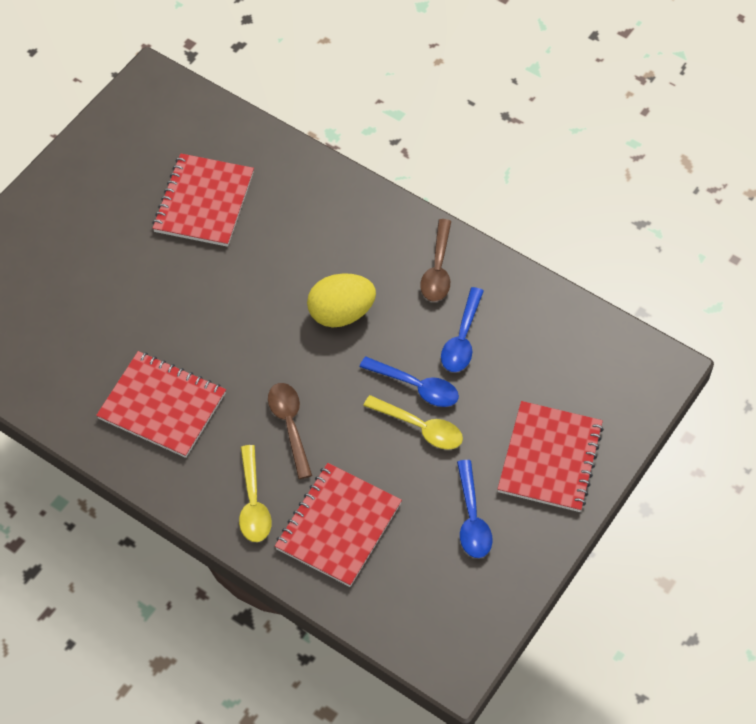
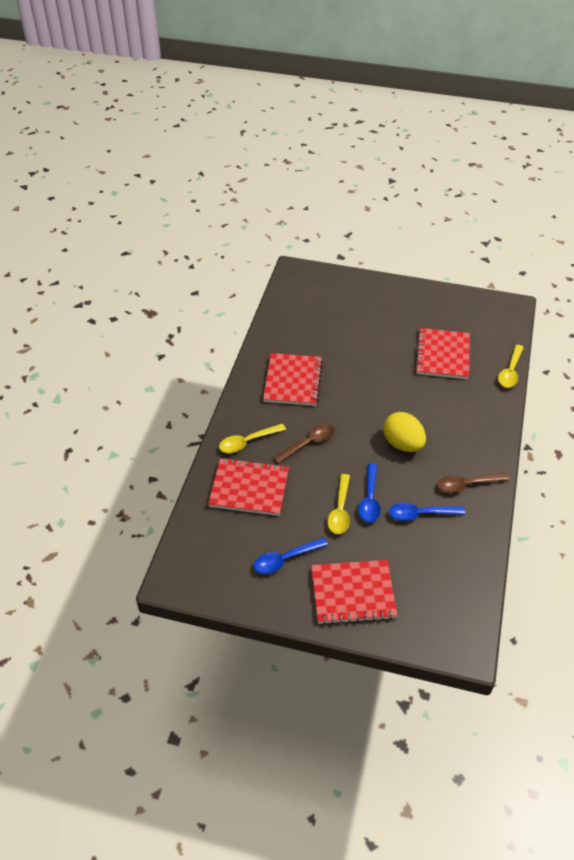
camera: 70 degrees right, 10 degrees down
(204, 202) = (442, 355): red notebook -> red notebook turned 75 degrees counterclockwise
(272, 138) = (510, 371): none -> yellow spoon

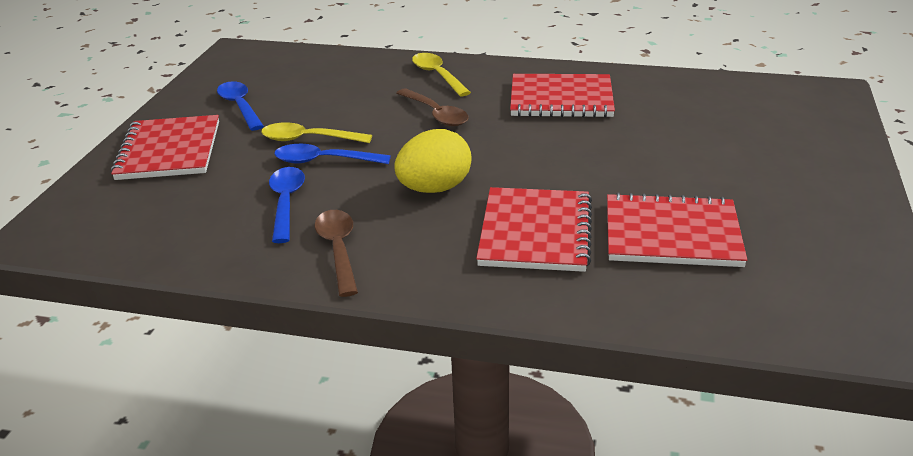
camera: 90 degrees right, 15 degrees down
(249, 488) = (358, 80): red notebook -> red notebook (535, 232)
(510, 371) = (652, 322): yellow spoon -> none

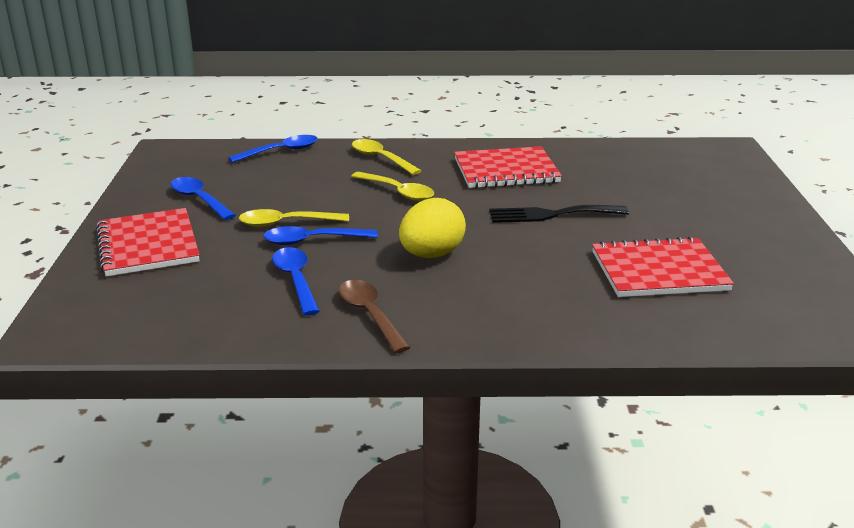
camera: 15 degrees left, 5 degrees down
(343, 60) = (281, 151): none -> blue spoon
(436, 114) = (398, 192): brown spoon -> yellow spoon
(535, 232) = (542, 281): red notebook -> none
(584, 154) = (551, 214): none -> black fork

